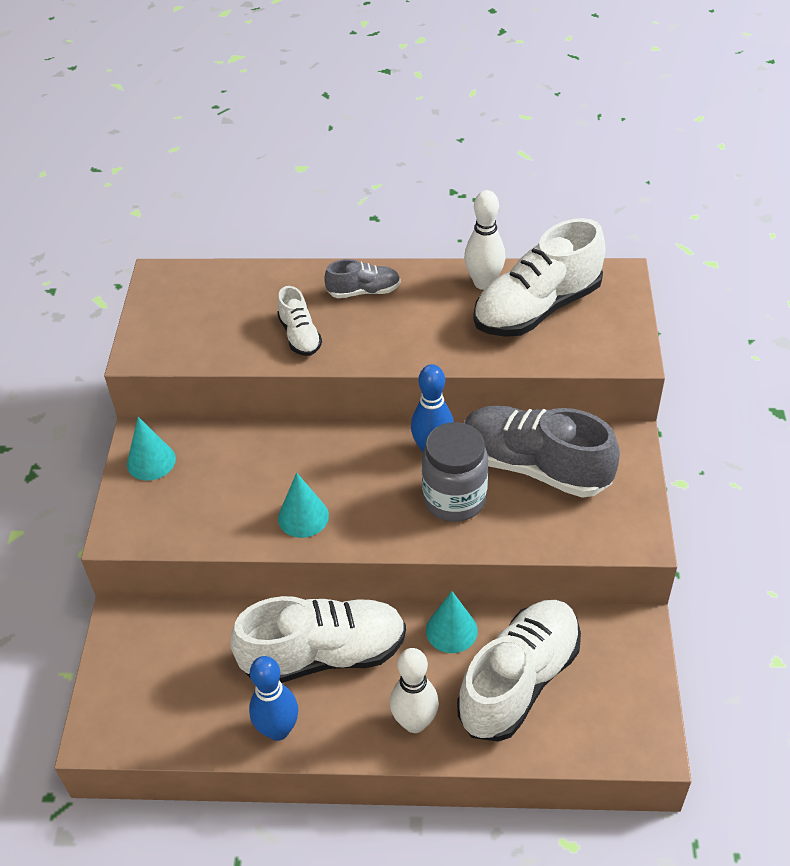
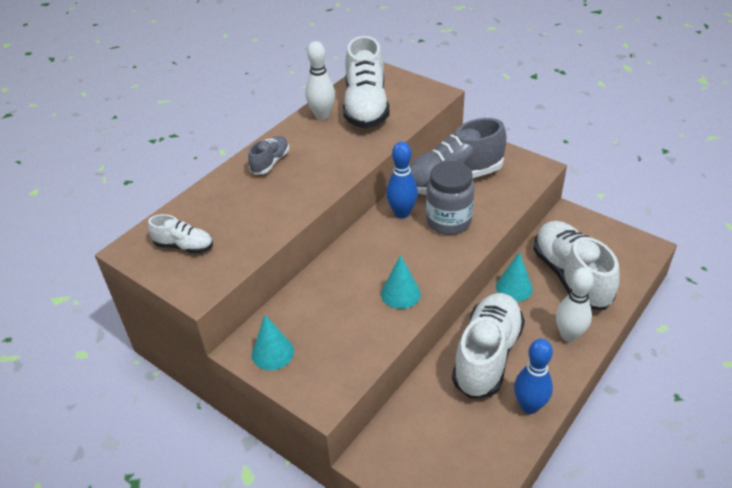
camera: 55 degrees left, 5 degrees down
(300, 336) = (276, 205): white shoe -> white shoe (184, 246)

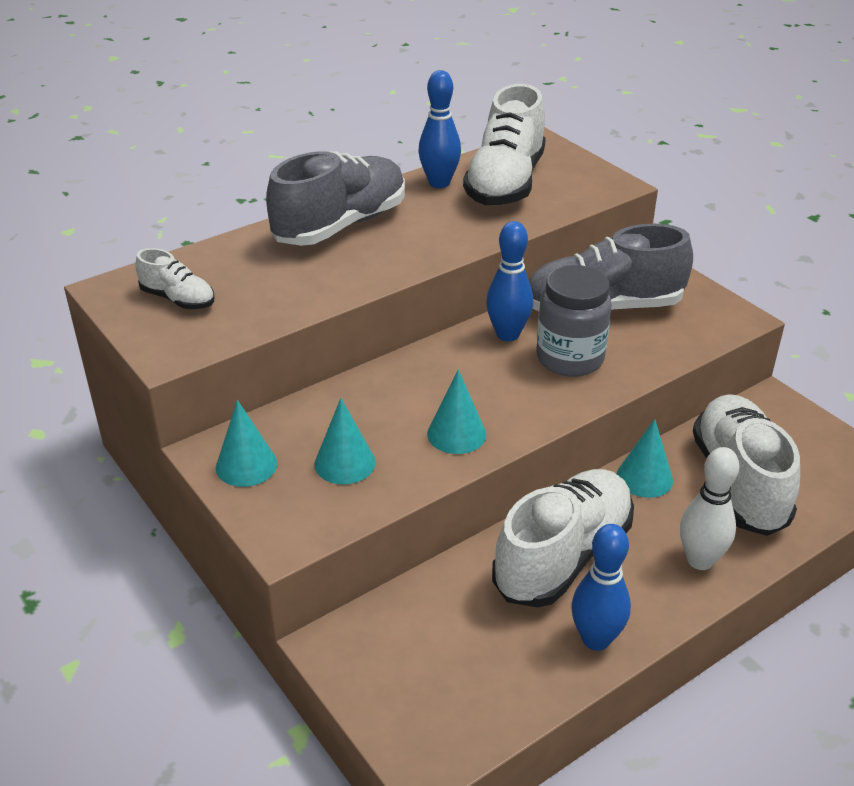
camera: 15 degrees right, 5 degrees down
(270, 162) = (341, 225): grey shoe -> grey shoe, size x2.01
(322, 115) = (439, 183): white bowling pin -> blue bowling pin
(337, 333) = (345, 463): none -> turquoise cone

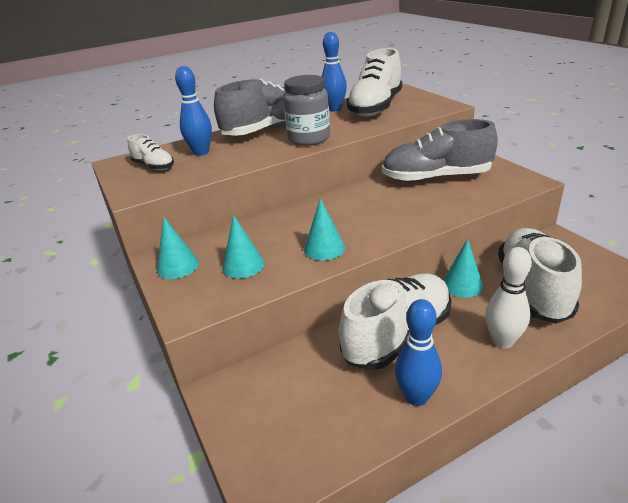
camera: 10 degrees right, 5 degrees down
(507, 334) = (370, 193): blue bowling pin -> blue bowling pin (201, 152)
(570, 359) = (410, 205): grey jar -> grey jar (309, 139)

